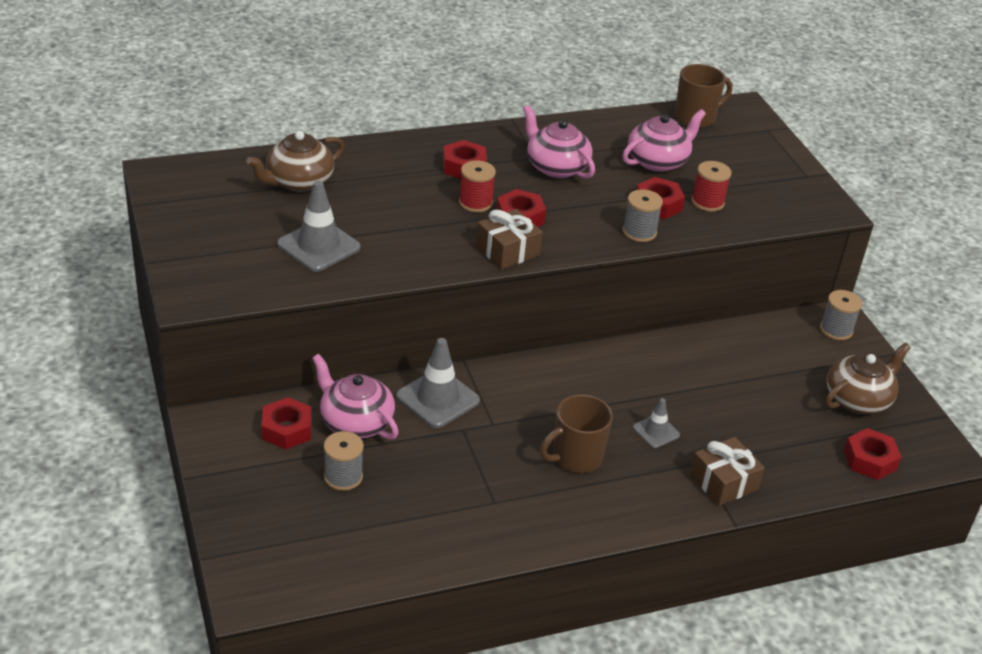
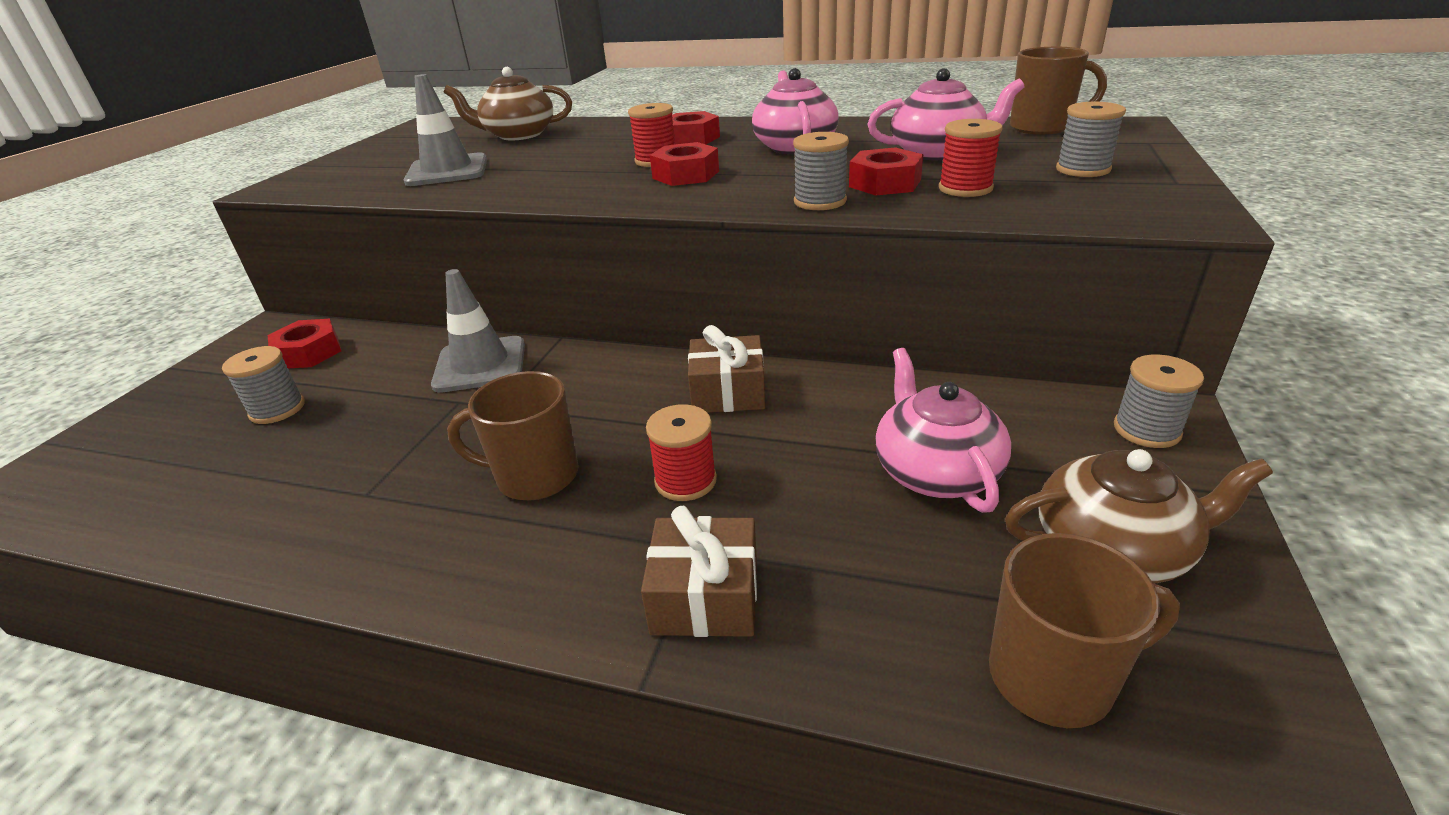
camera: 40 degrees right, 5 degrees down
(355, 422) = (373, 363): pink teapot -> pink teapot (935, 471)
(507, 251) = (623, 196): brown gift -> brown gift (728, 392)
(656, 431) = (685, 480): grey traffic cone -> red spool
(754, 169) = (1083, 169): none -> grey spool
(869, 460) = (1054, 677): red nut -> brown mug

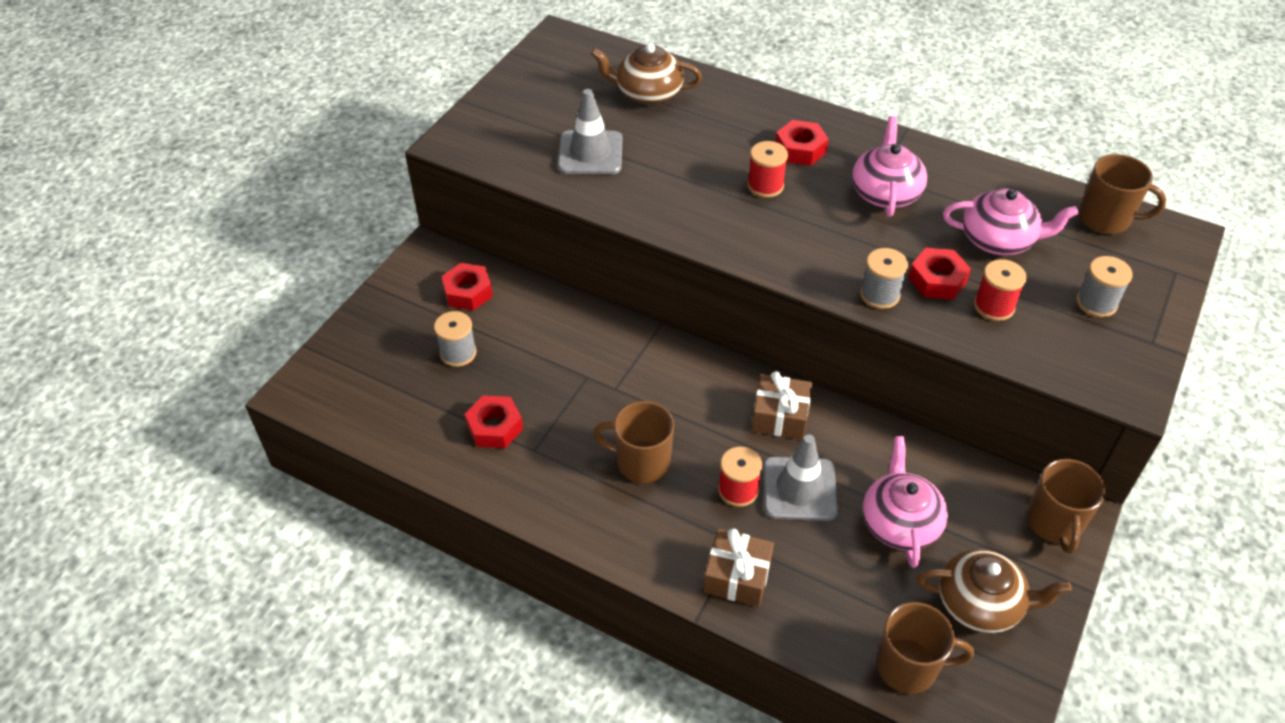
camera: 10 degrees right, 15 degrees up
(480, 365) = (600, 340): grey traffic cone -> grey traffic cone (799, 489)
(686, 175) = (786, 219): red nut -> red nut (494, 427)
(1146, 430) = (1054, 523): grey spool -> brown mug

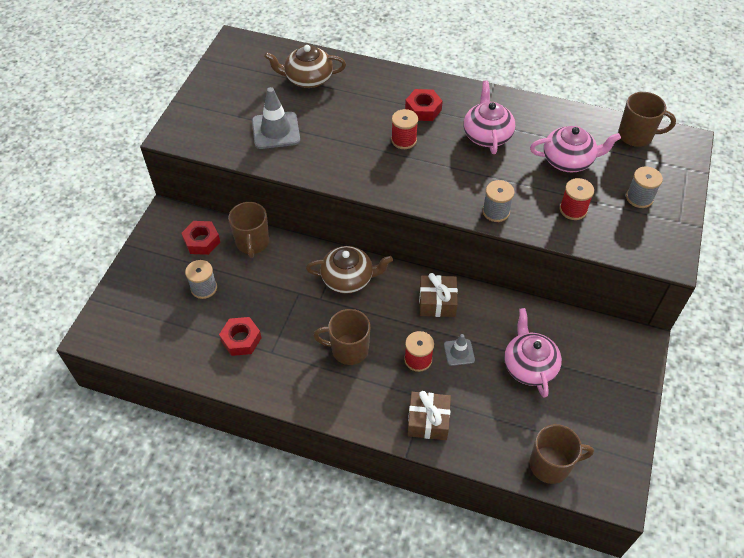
camera: 10 degrees left, 5 degrees up
(799, 489) = (459, 352): grey traffic cone -> grey traffic cone, size x0.56
(937, 280) = (532, 195): red nut -> none
(980, 604) = (590, 414): brown teapot -> brown teapot (348, 278)
(1054, 523) = (629, 350): brown mug -> brown mug (252, 243)

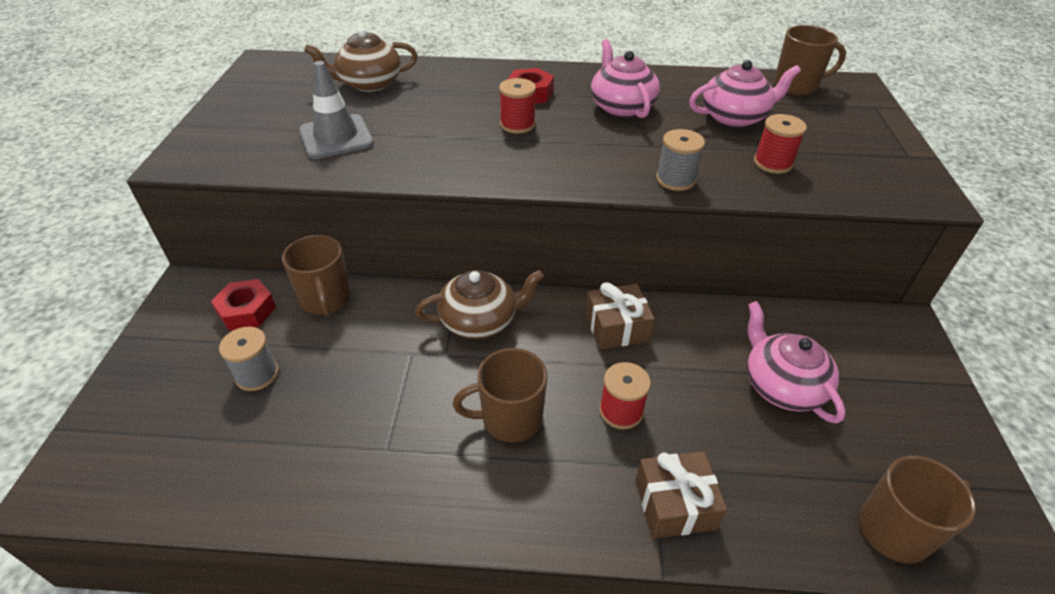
camera: 15 degrees left, 10 degrees down
(241, 339) = (331, 440): red nut -> none
(459, 352) = (676, 388): grey traffic cone -> none
(639, 198) = (843, 140): grey spool -> none

